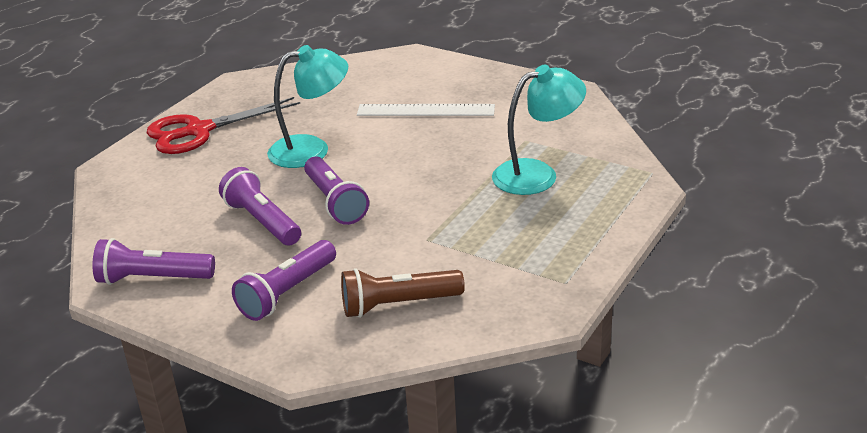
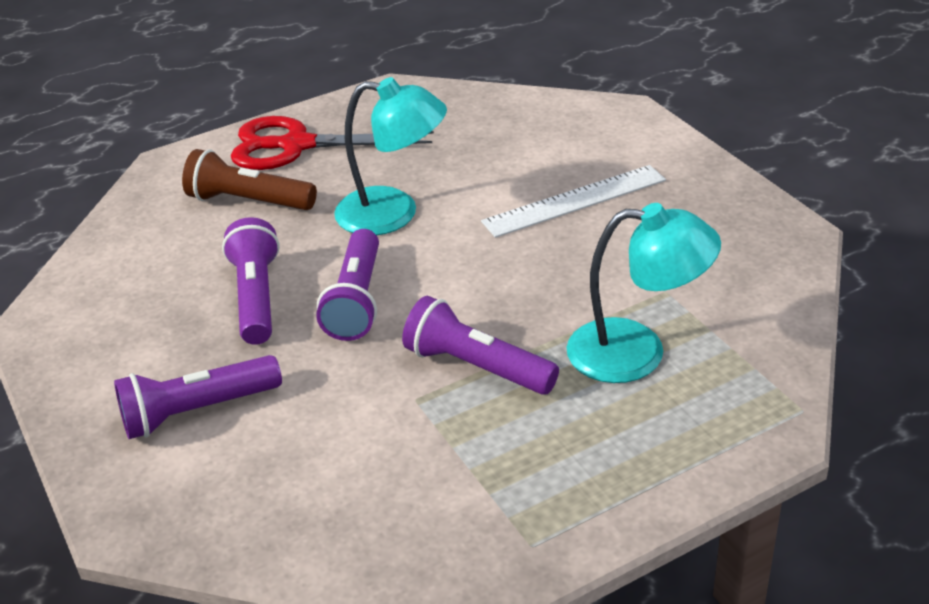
camera: 30 degrees right, 5 degrees up
(153, 279) = (85, 331): purple flashlight -> purple flashlight (476, 367)
(398, 305) = (300, 485): brown flashlight -> brown flashlight (248, 201)
(425, 110) = (574, 201): white ruler -> white ruler turned 60 degrees counterclockwise

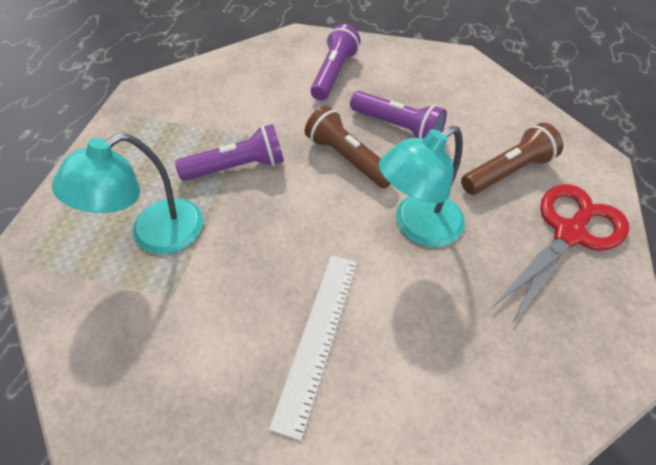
camera: 130 degrees right, 15 degrees up
(356, 300) = (347, 159): purple flashlight -> brown flashlight

